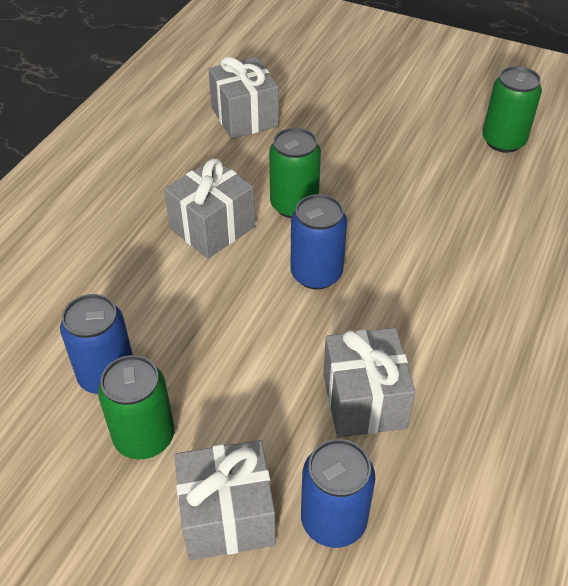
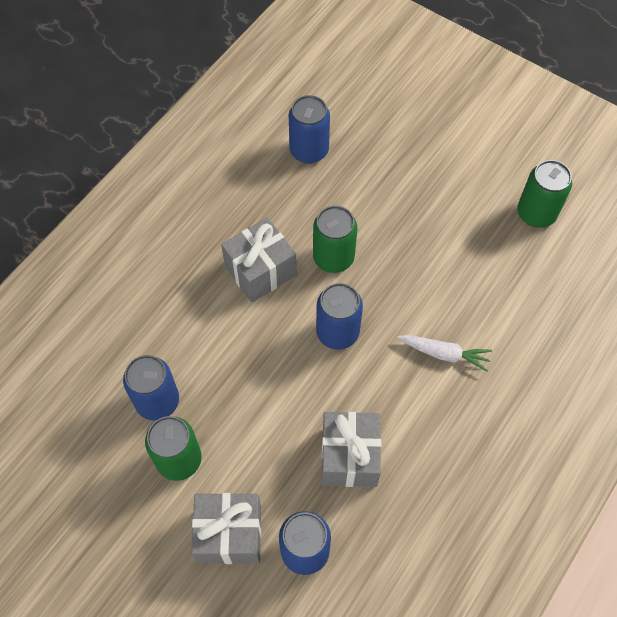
camera: 10 degrees right, 15 degrees up
(245, 117) = (309, 150): grey gift -> blue can
(446, 278) = (444, 354): none -> white carrot

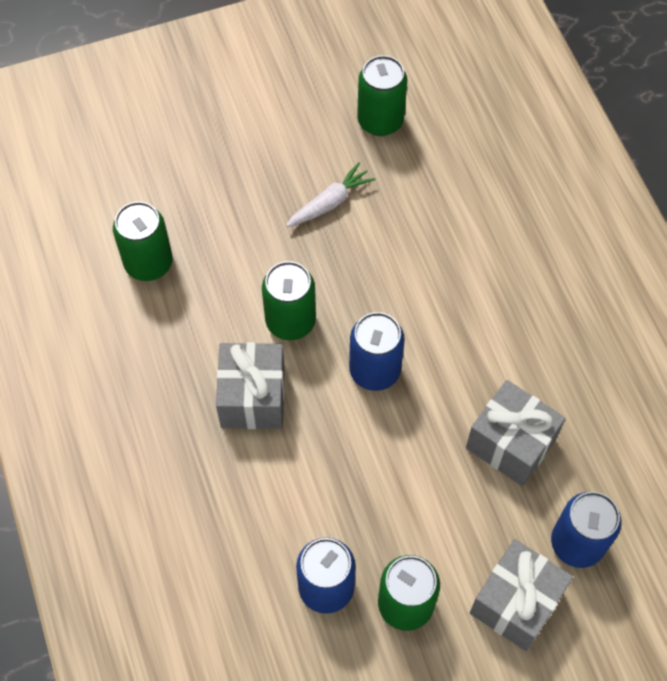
camera: 55 degrees left, 0 degrees up
(309, 150) = (148, 263): blue can -> green can
(444, 354) = (465, 294): white carrot -> white carrot (330, 202)

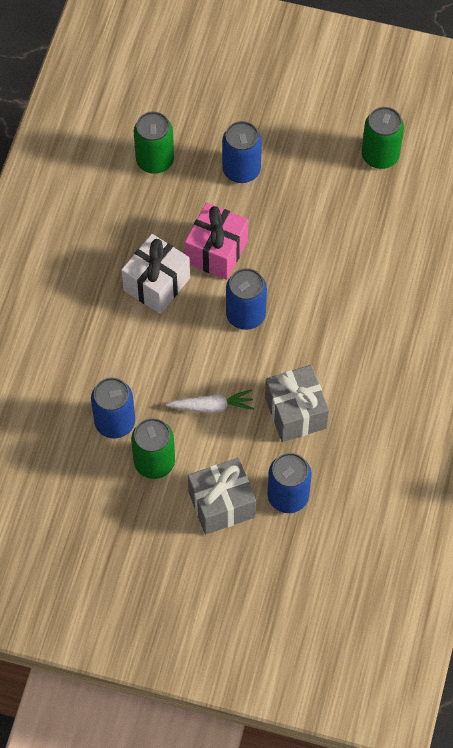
camera: 35 degrees right, 0 degrees up
(250, 218) = (241, 170): none -> blue can
(253, 397) = (157, 284): grey gift -> white gift
(290, 321) = (216, 251): green can -> pink gift
(330, 202) = (302, 191): white carrot -> white carrot (212, 406)

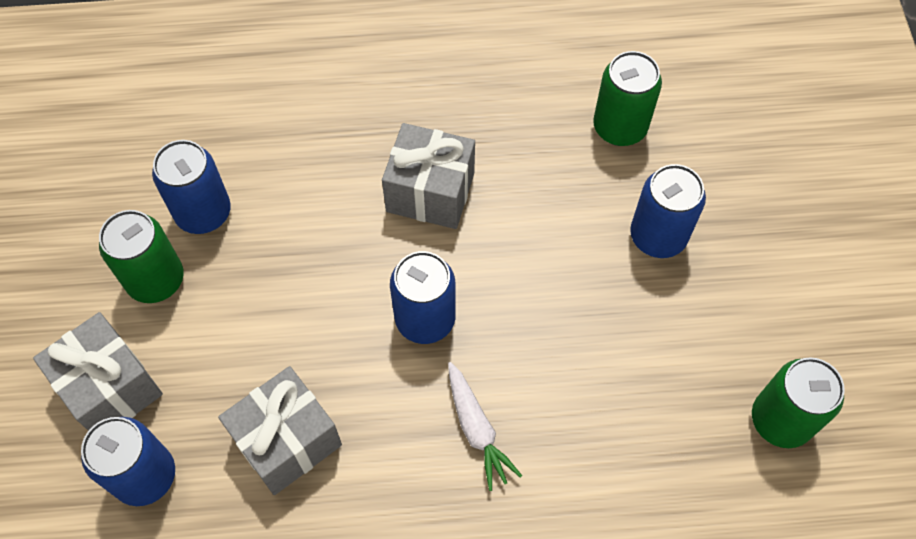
camera: 70 degrees right, 0 degrees up
(157, 284) = (430, 192): white gift -> grey gift
(212, 406) = (263, 323): white carrot -> white carrot (477, 429)
(216, 251) = (511, 248): pink gift -> none

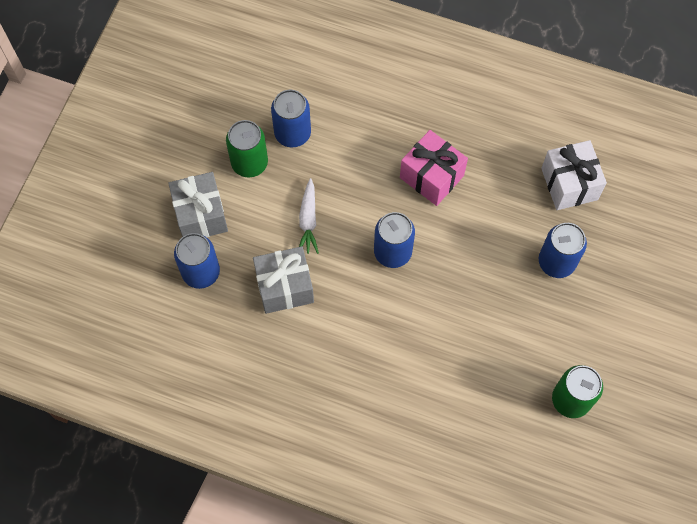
camera: 25 degrees right, 5 degrees up
(430, 192) = (431, 177): grey gift -> pink gift
(477, 429) = (392, 327): white carrot -> white carrot (308, 220)
(619, 127) = (569, 184): green can -> white gift

